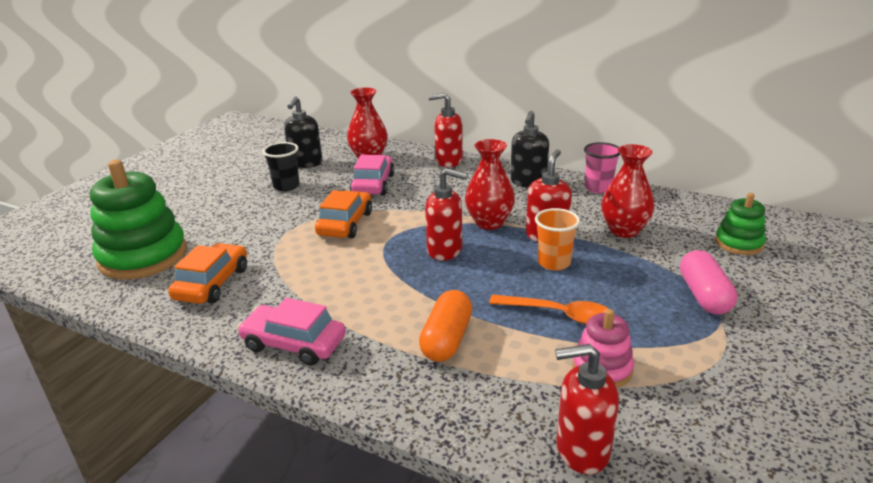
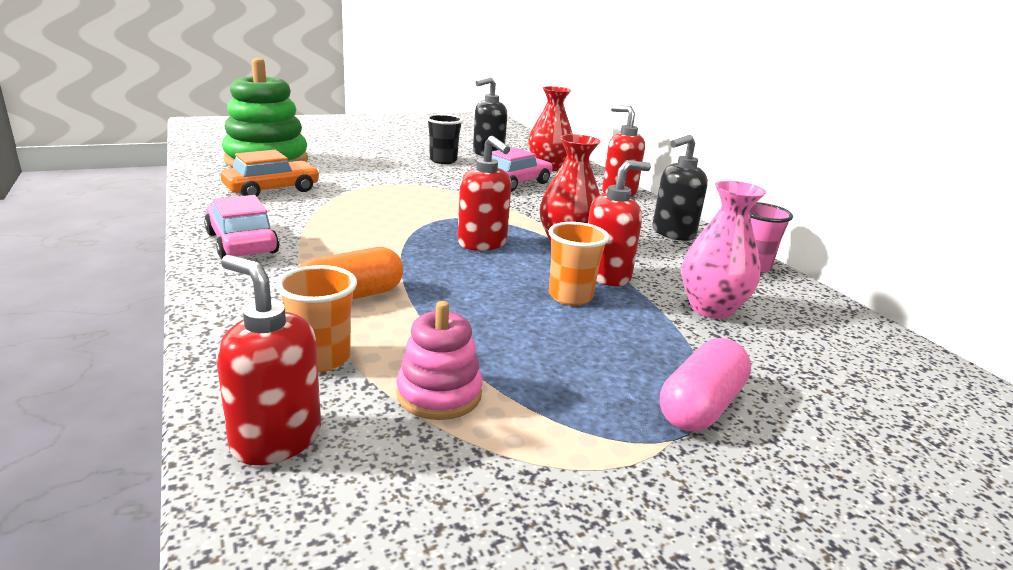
camera: 35 degrees right, 5 degrees down
(345, 224) = (437, 196): orange car -> none
(512, 390) = (321, 358): none -> orange cup
(558, 314) = (488, 333): orange spoon -> none
(624, 230) = (711, 308): red vase -> pink vase
(739, 243) = (862, 388): green stacking toy -> none

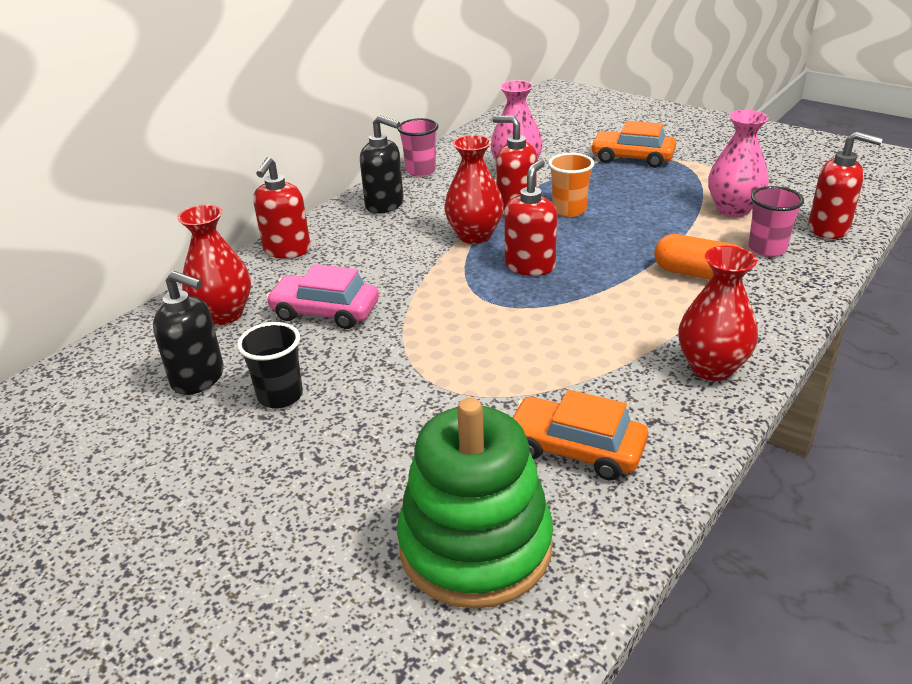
camera: 115 degrees left, 10 degrees up
(242, 243) = (711, 368): pink car -> red vase
(276, 439) = (829, 229): red soap dispenser -> red soap dispenser turned 75 degrees counterclockwise
(321, 358) = (767, 249): orange cup -> pink cup
(439, 394) = (733, 209): pink stacking toy -> pink vase
(700, 406) = (632, 158): pink capsule -> orange car

